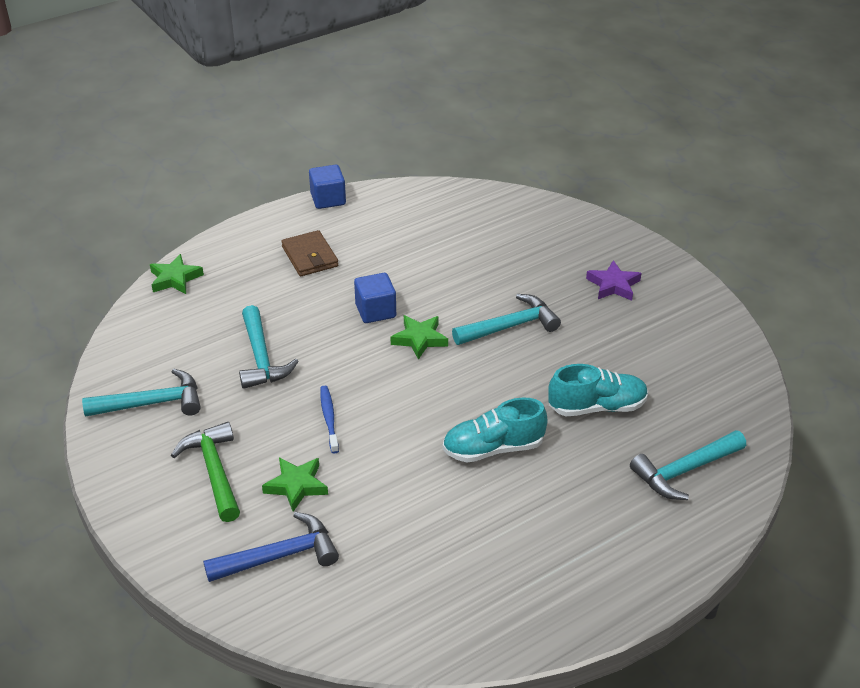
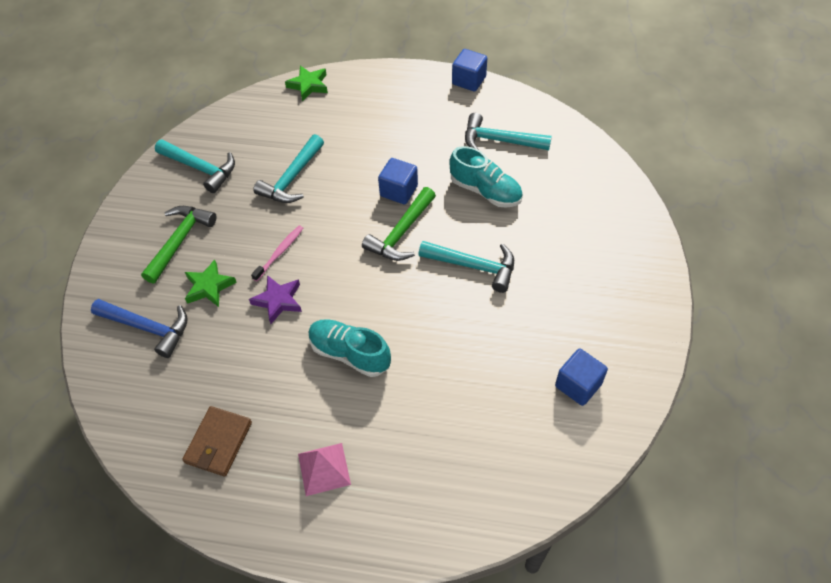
camera: 45 degrees right, 15 degrees up
(310, 256) = (405, 120): brown wallet -> brown wallet (219, 442)
(329, 418) = (280, 252): blue toothbrush -> pink toothbrush
(419, 339) = (401, 233): green star -> green hammer
(581, 538) = (324, 469): none -> pink pyramid
(597, 407) = (456, 377): turquoise shoe -> turquoise shoe (485, 191)
(613, 285) = (592, 285): purple star -> purple star (278, 301)
(684, 471) = (456, 479): turquoise hammer -> turquoise hammer (499, 140)
(686, 353) = (578, 385): none -> blue cube

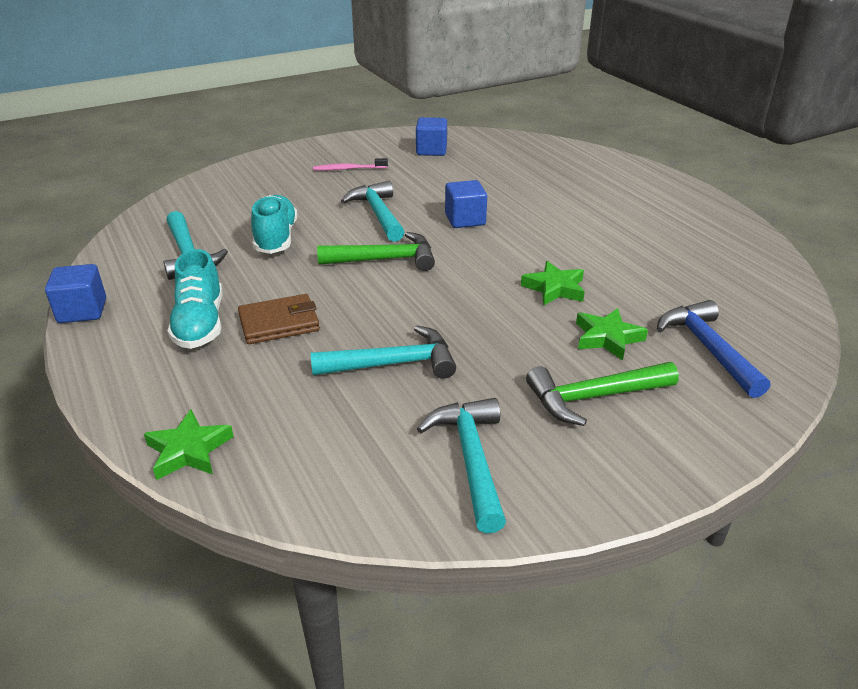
camera: 130 degrees left, 20 degrees down
(219, 442) = (707, 251): brown wallet -> brown wallet (279, 323)
(278, 301) = (554, 288): purple star -> green star
(280, 252) = (504, 316): pink toothbrush -> pink toothbrush (348, 169)
(324, 469) = (639, 204): pink pyramid -> none
(350, 353) = (543, 232): turquoise shoe -> turquoise shoe (200, 324)
(399, 191) = (329, 283): blue cube -> blue cube (465, 220)

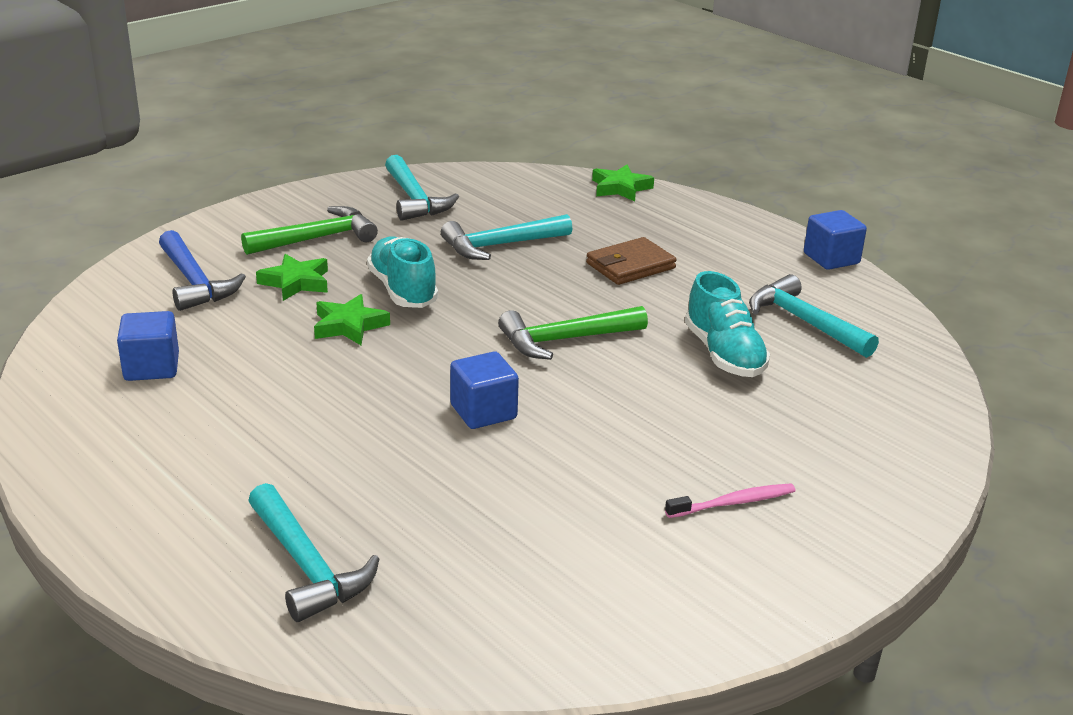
camera: 165 degrees right, 5 degrees down
(200, 324) = (705, 259): turquoise shoe -> turquoise shoe (403, 290)
(378, 214) = (617, 408): turquoise hammer -> turquoise hammer (307, 566)
(431, 150) = (608, 583): blue cube -> blue cube (151, 367)

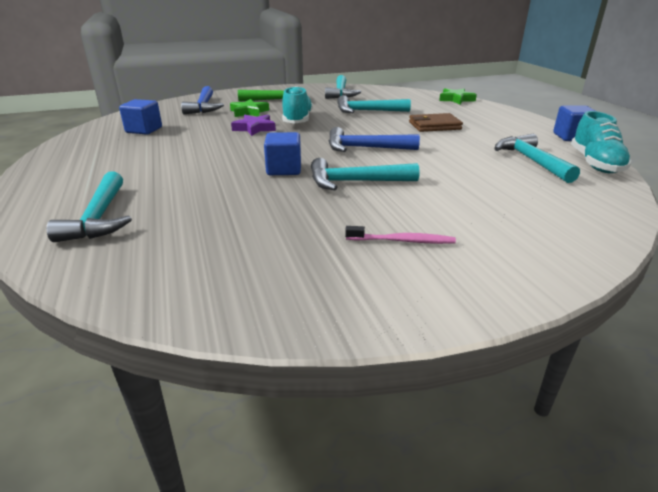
camera: 25 degrees right, 0 degrees up
(349, 326) = (254, 128): green star -> purple star
(565, 340) = (365, 148): green hammer -> blue hammer
(605, 415) = (355, 182): none -> turquoise hammer
(724, 354) = (461, 167): turquoise shoe -> turquoise shoe (595, 163)

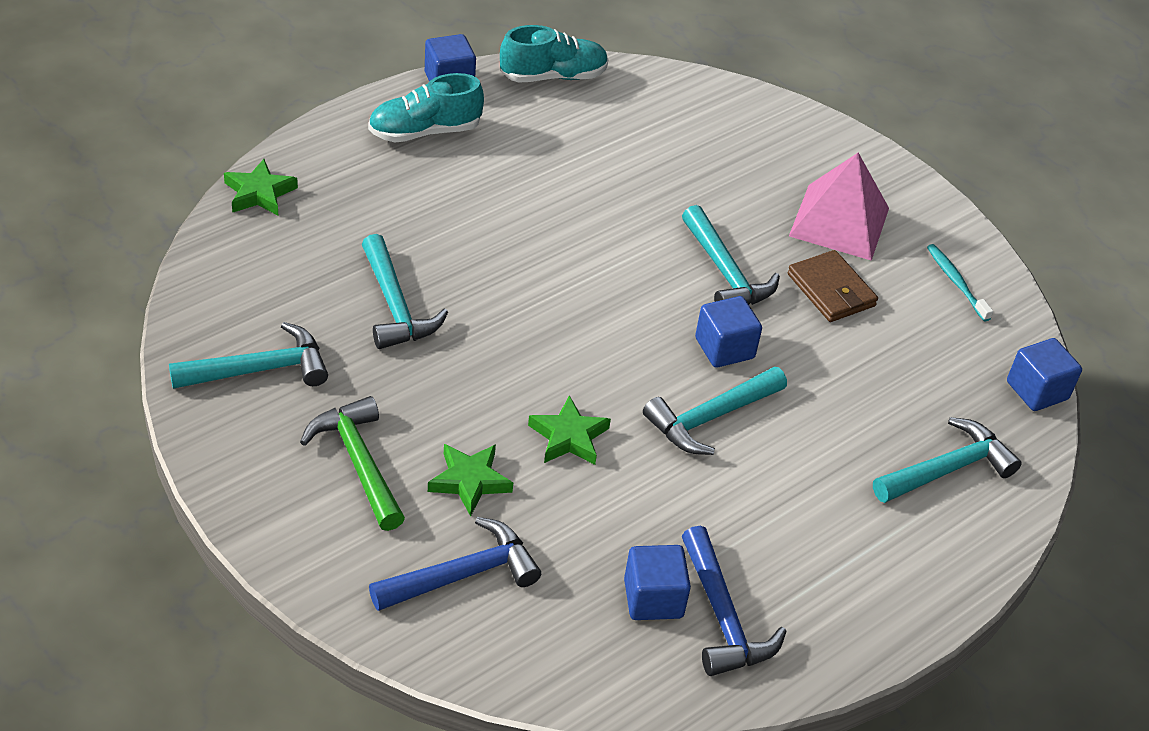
camera: 115 degrees left, 15 degrees up
(108, 289) = (1037, 390): none -> blue cube
(254, 128) = (569, 437): purple star -> green star
(285, 286) = (956, 282): none -> turquoise toothbrush
(297, 120) = (494, 391): turquoise shoe -> turquoise shoe (425, 131)
(365, 148) = (599, 281): blue hammer -> blue hammer (722, 617)
(402, 241) = (839, 221): pink toothbrush -> pink pyramid
(434, 126) = (452, 215): brown wallet -> brown wallet (831, 290)
(531, 161) = (570, 125): turquoise hammer -> turquoise hammer (710, 418)

